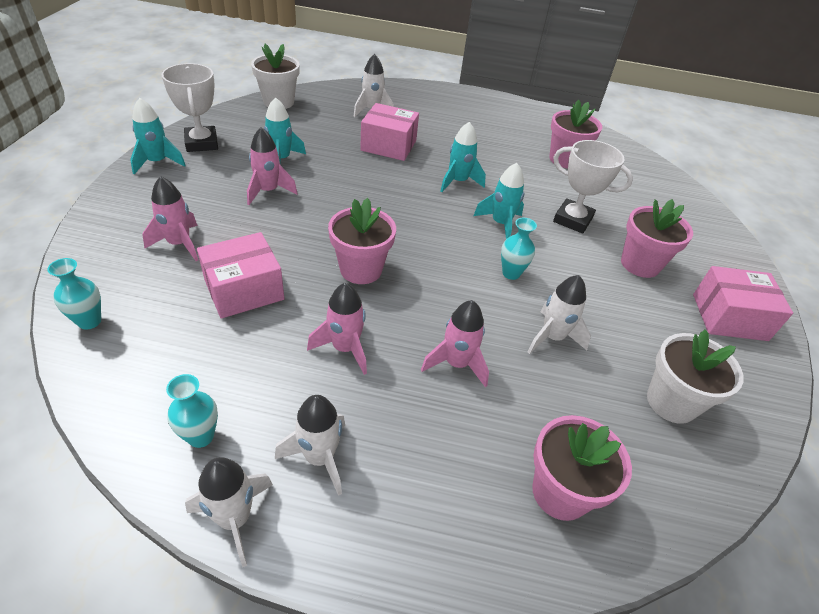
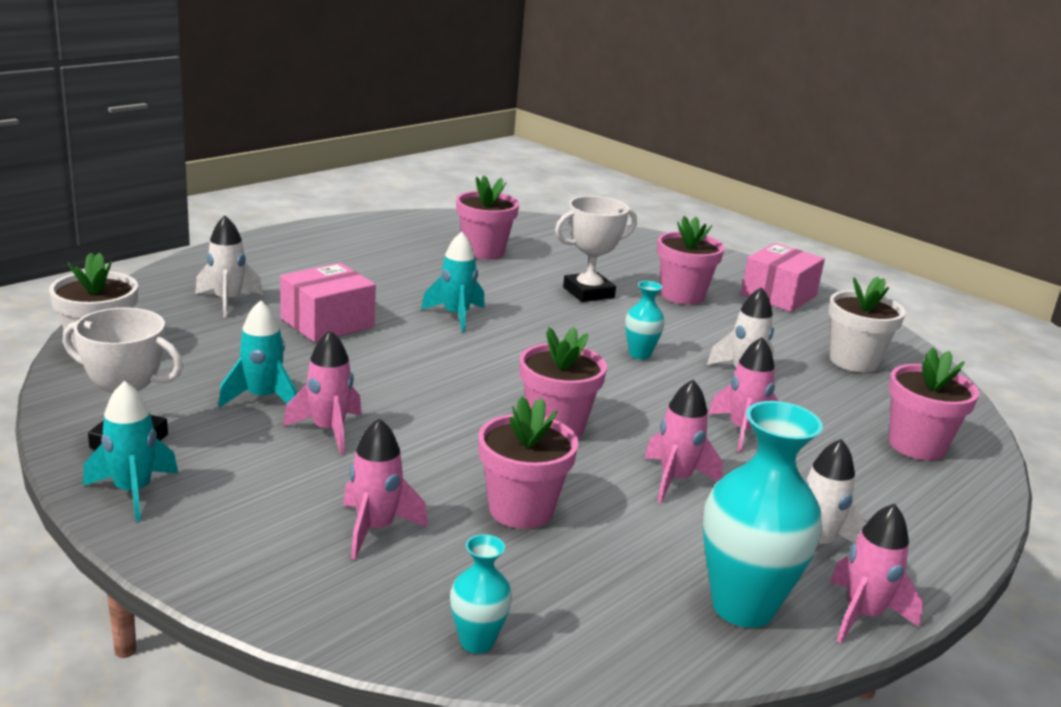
camera: 55 degrees left, 20 degrees down
(201, 436) = (743, 607): turquoise vase -> turquoise vase, size x1.99
(235, 519) = (863, 615): white rocket -> pink rocket
(244, 290) = (521, 510): pink box -> pink flower pot
(500, 224) = (557, 326): turquoise rocket -> none

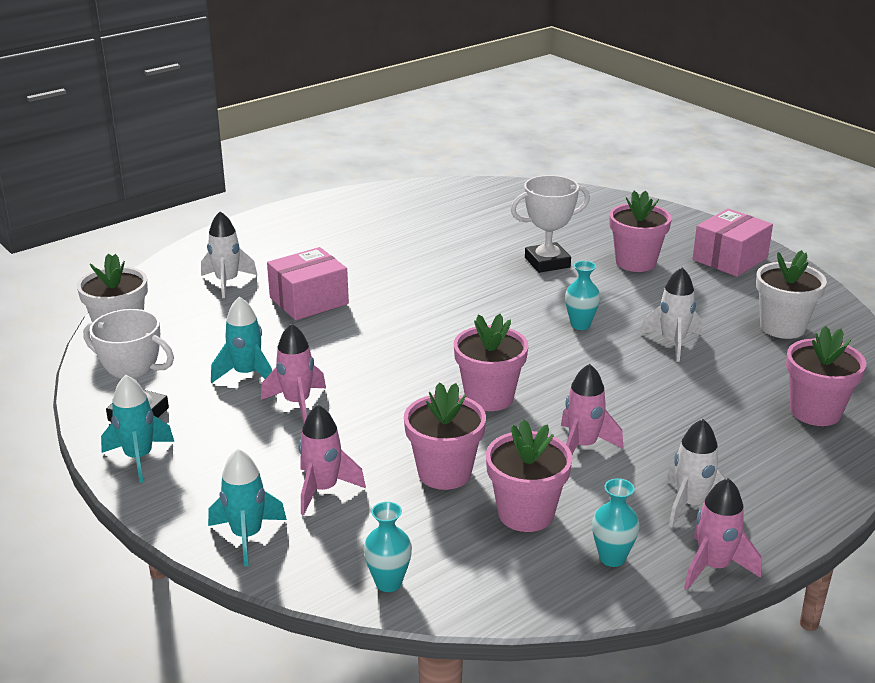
camera: 10 degrees right, 5 degrees up
(456, 316) = (422, 290): turquoise rocket -> turquoise rocket (247, 536)
(484, 251) = (459, 222): pink flower pot -> pink flower pot (526, 513)
(743, 431) = (656, 399): pink rocket -> none
(743, 607) = (612, 558): turquoise vase -> turquoise vase, size x0.50

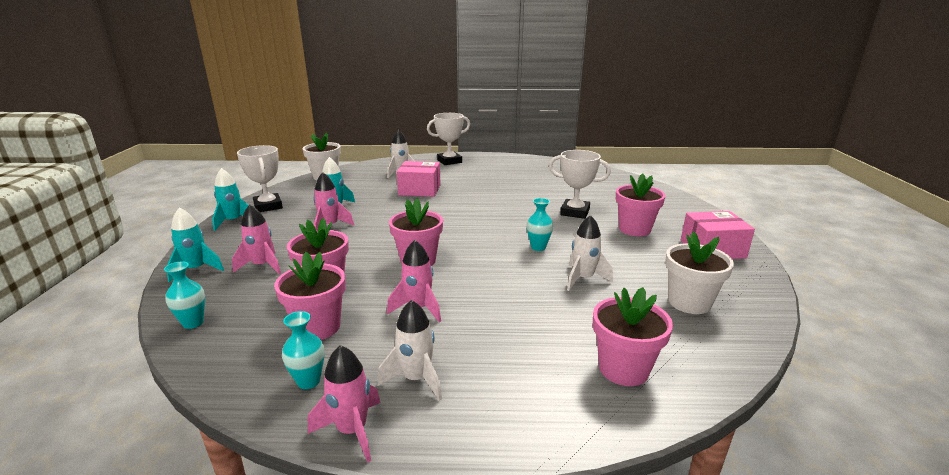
camera: 40 degrees right, 5 degrees down
(260, 236) = (449, 161): none -> white trophy

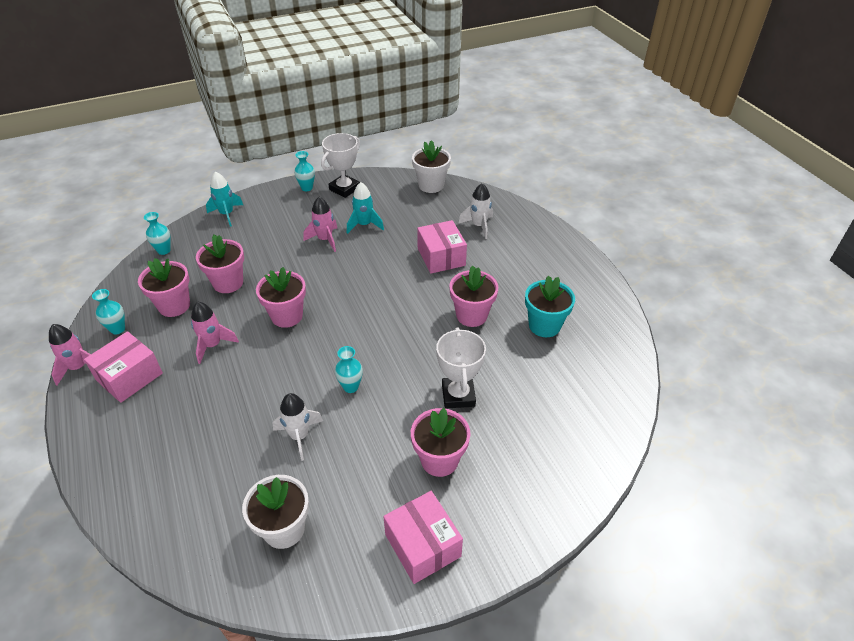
camera: 65 degrees right, 20 degrees up
(233, 221) = (307, 188): turquoise rocket -> turquoise vase
(262, 266) = (244, 240): pink rocket -> none
(416, 379) = (129, 376): white rocket -> pink box
(449, 161) = (545, 245): white trophy -> none
(527, 177) = (544, 325): none -> turquoise flower pot
(623, 369) = (164, 490): pink flower pot -> pink flower pot (471, 315)

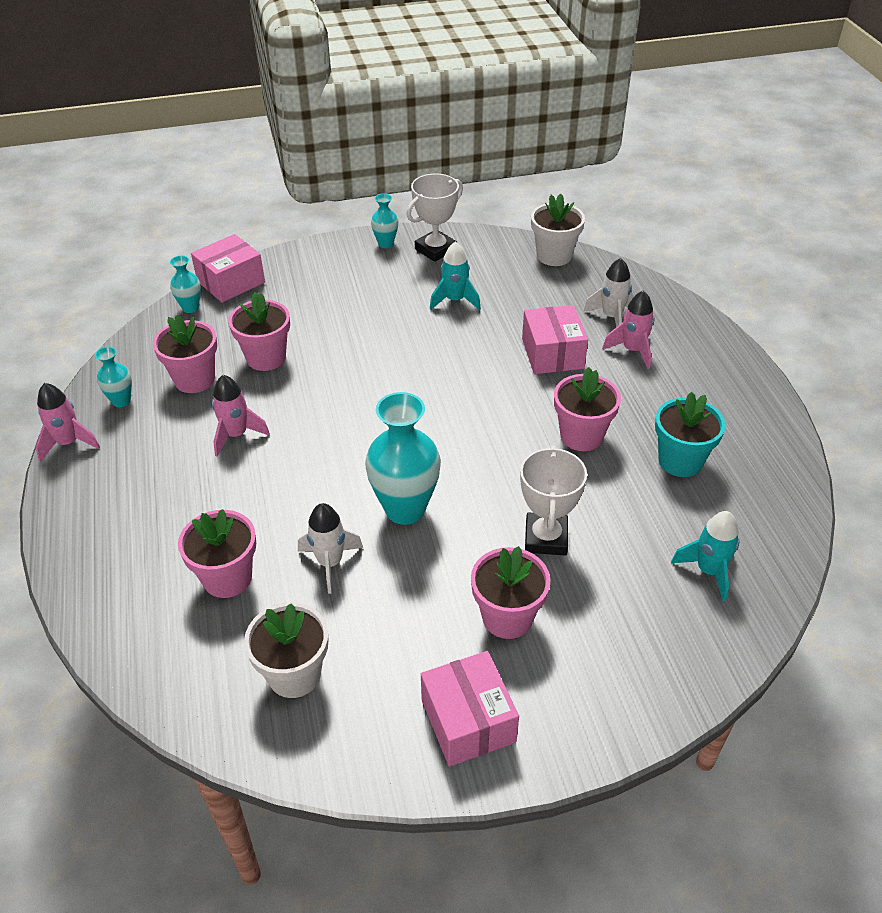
camera: 10 degrees right, 0 degrees up
(129, 376) = (128, 462): pink box -> pink box (231, 282)
(227, 214) = (276, 268): turquoise rocket -> turquoise rocket (708, 571)
(287, 316) = (335, 409): pink flower pot -> pink flower pot (227, 578)
(325, 239) = (399, 315): pink rocket -> pink rocket (632, 350)
(350, 387) = (405, 509): turquoise vase -> turquoise vase, size x1.99

